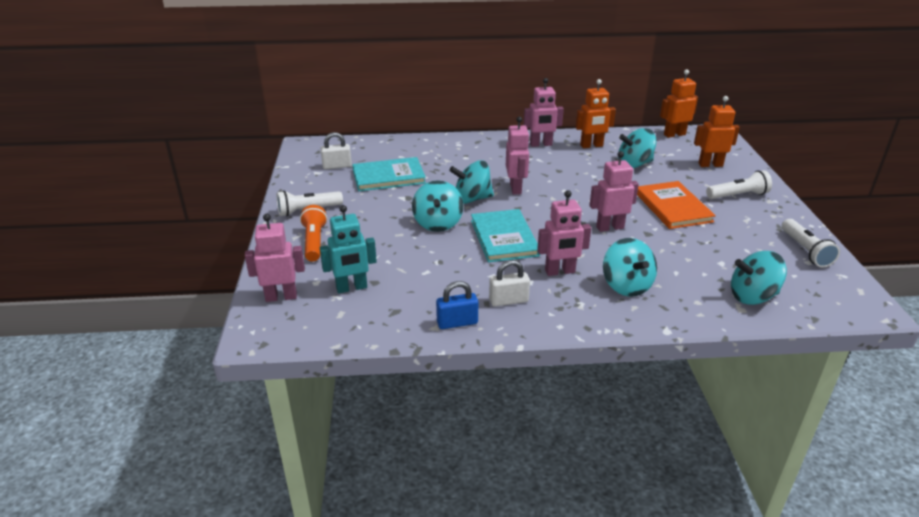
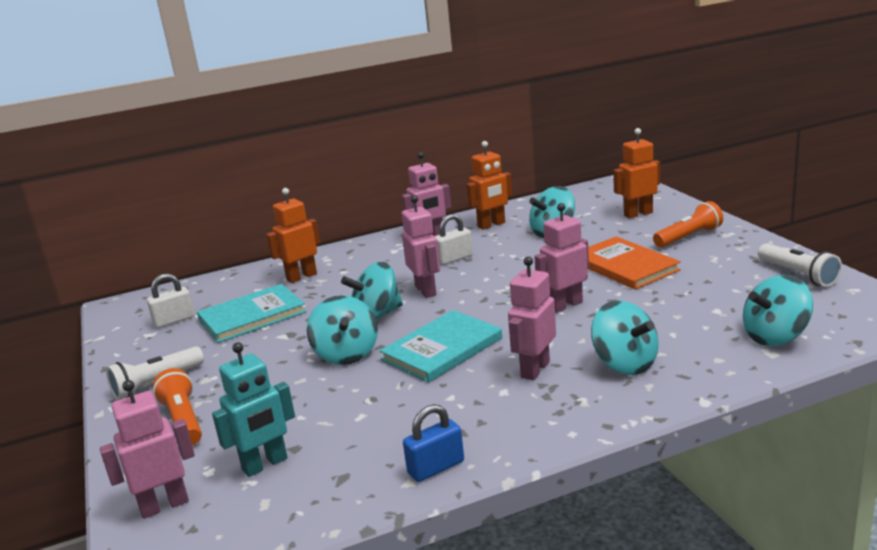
camera: 15 degrees left, 10 degrees down
(504, 238) = (442, 349): turquoise book -> turquoise book turned 75 degrees clockwise
(508, 301) = (489, 421): white padlock -> white padlock (454, 259)
(560, 271) = (534, 369): pink robot -> pink robot turned 150 degrees clockwise
(674, 134) = (579, 193): orange robot -> orange robot (301, 277)
(738, 195) = (688, 237): white flashlight -> orange flashlight

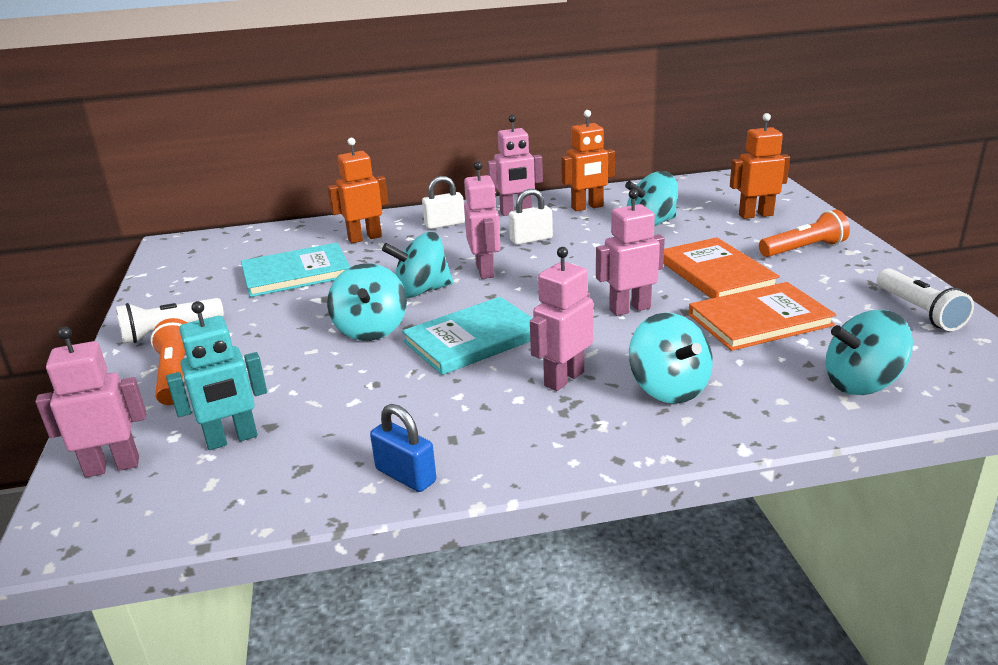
camera: 10 degrees right, 5 degrees up
(174, 320) = (219, 267): white padlock -> white padlock (444, 224)
(436, 467) = (406, 475): blue padlock -> blue padlock turned 60 degrees clockwise
(675, 299) = (759, 320): none -> orange book

